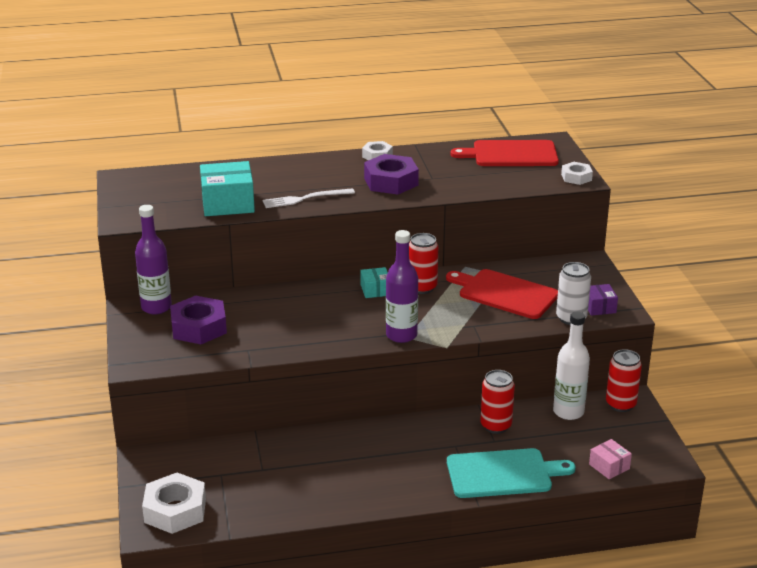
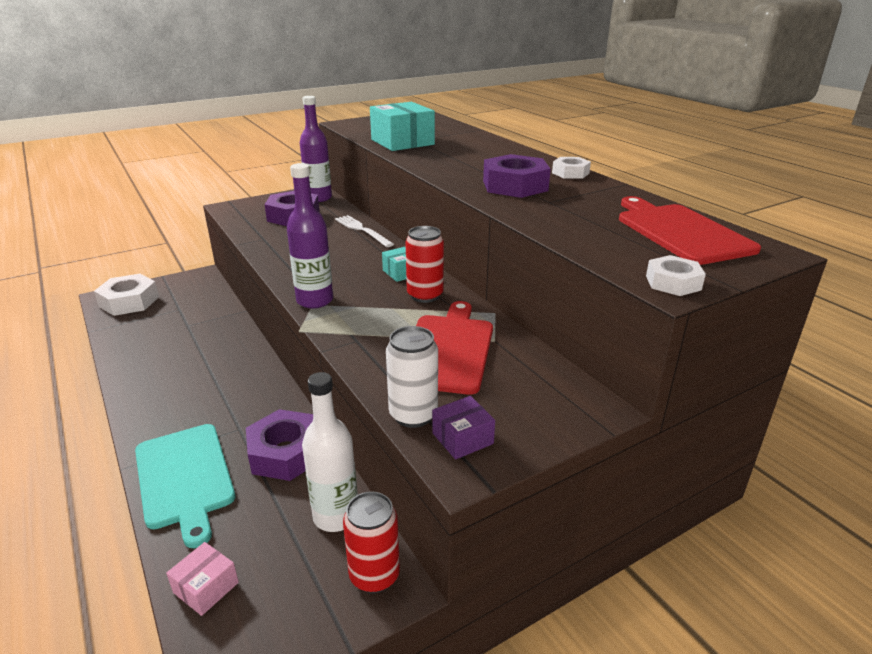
camera: 70 degrees right, 0 degrees up
(305, 199) = (437, 162): white fork -> white fork (362, 230)
(496, 426) = (286, 453): red can -> purple nut

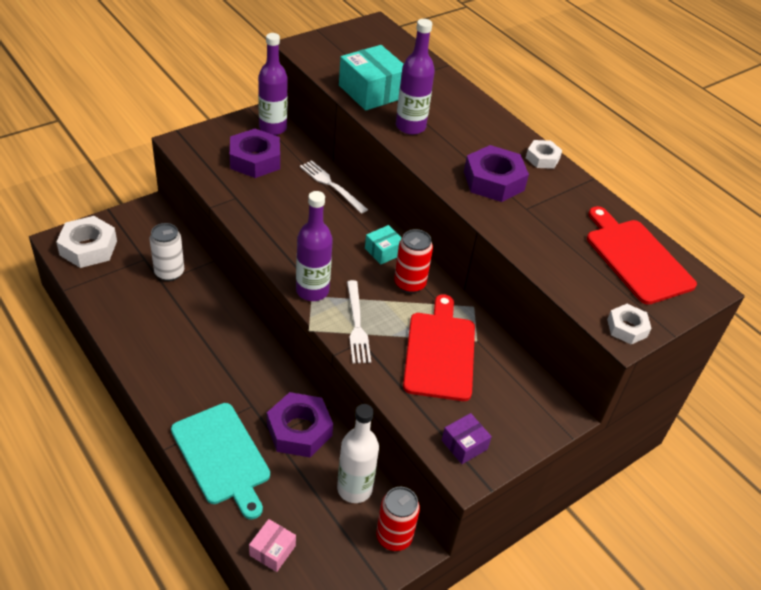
camera: 10 degrees left, 15 degrees up
(355, 327) = (357, 324): none -> white fork
(413, 415) = (424, 423): white can -> white can (169, 272)
(434, 158) = (410, 126): none -> purple bottle

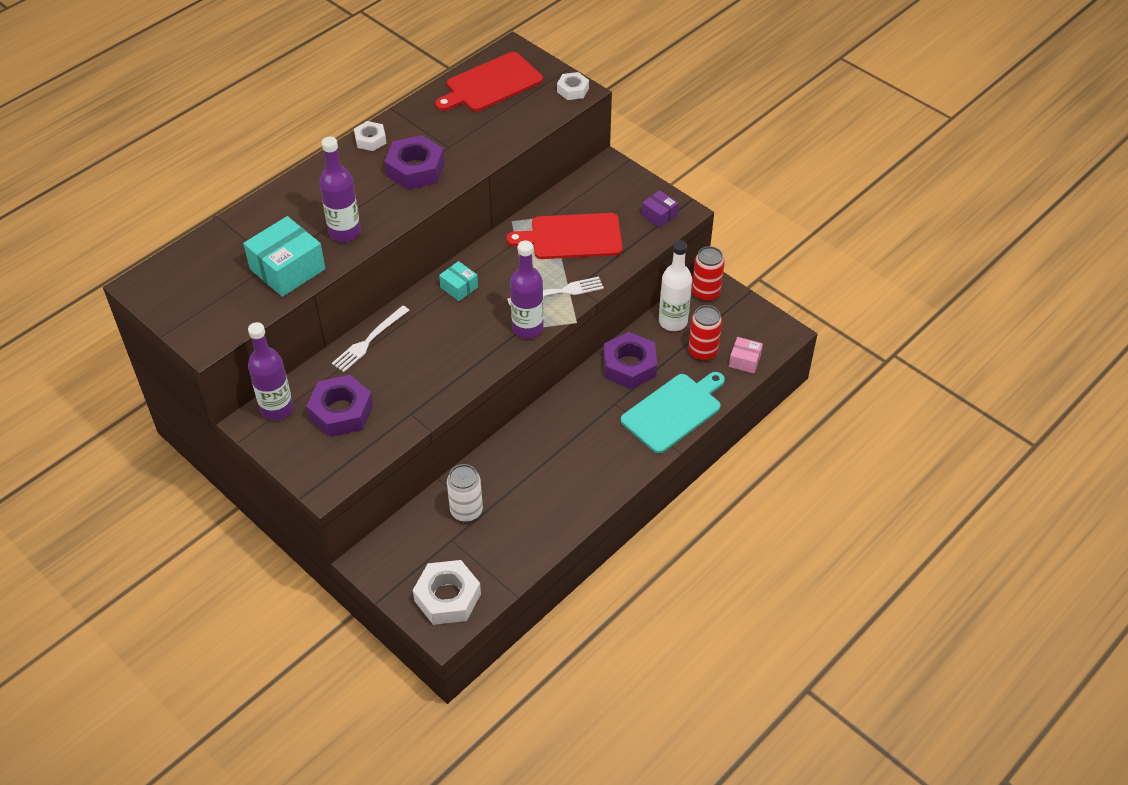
camera: 95 degrees left, 5 degrees up
(409, 284) = (497, 264): red can -> red can (702, 352)

